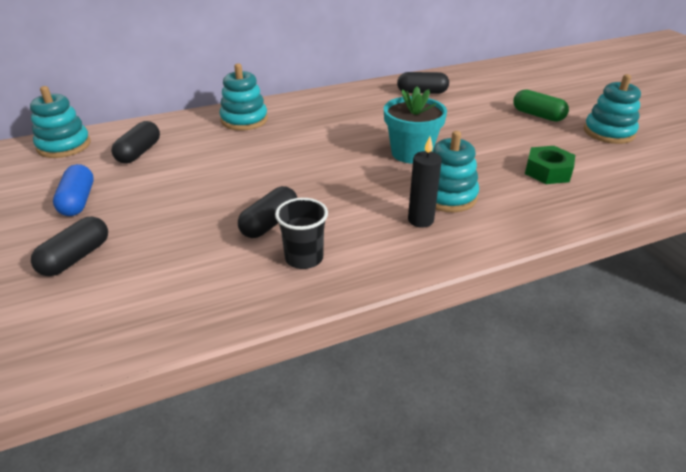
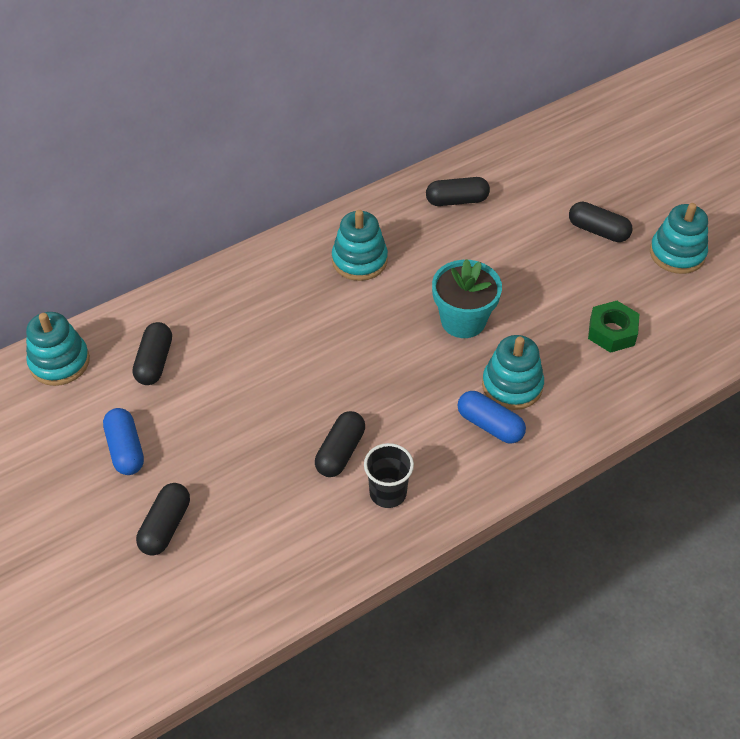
camera: 10 degrees left, 15 degrees up
(244, 120) = (255, 285): turquoise stacking toy -> turquoise stacking toy (359, 260)
(420, 220) = (490, 425): black candle -> blue capsule
(538, 115) = (598, 231): green capsule -> black capsule

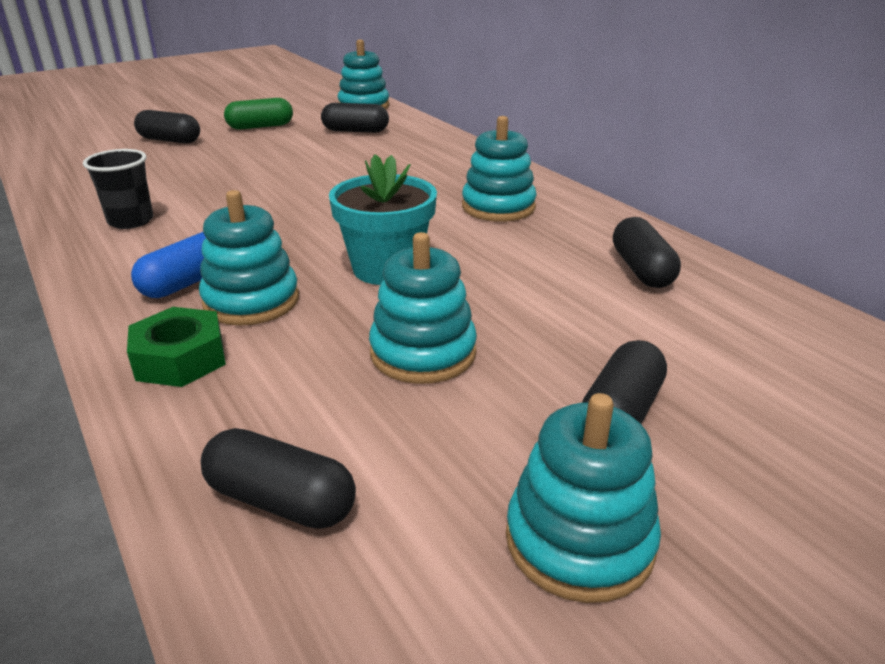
camera: 90 degrees right, 20 degrees down
(125, 449) = (260, 126): blue capsule -> green capsule
(340, 452) = (204, 199): black capsule -> black capsule (281, 500)
(559, 300) = (423, 353): none -> turquoise stacking toy
(612, 332) = (337, 408): green nut -> green nut (180, 359)

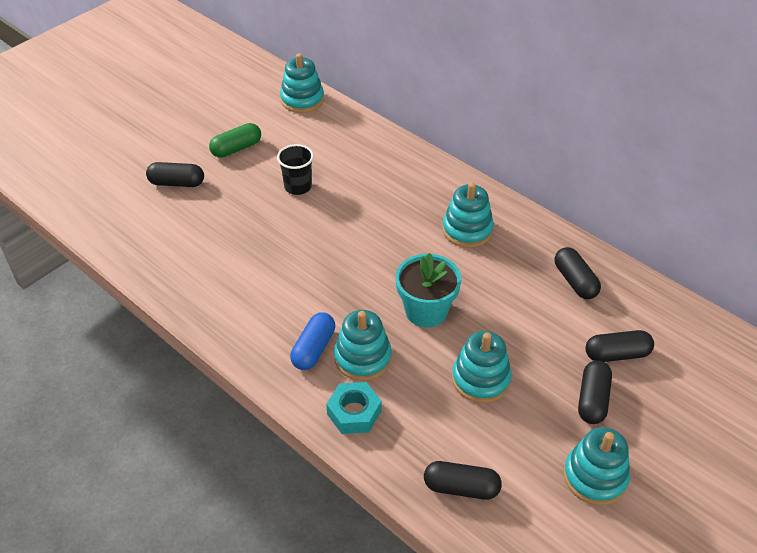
camera: 15 degrees left, 15 degrees up
(131, 221) = (228, 294): black cup -> black cup (298, 187)
(180, 359) = (354, 412): green nut -> turquoise nut
(355, 131) = (317, 142): black capsule -> black capsule (617, 354)

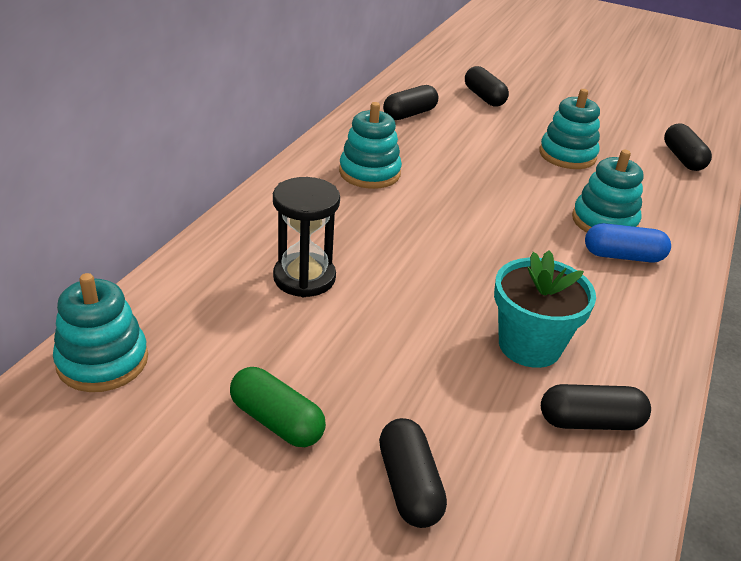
camera: 110 degrees left, 10 degrees down
(298, 187) = (351, 320): black cup -> none
(344, 174) = (304, 278): none -> black hourglass
(354, 412) = (671, 219): turquoise nut -> none
(426, 311) = (509, 189): turquoise flower pot -> turquoise flower pot (529, 345)
(592, 399) = (541, 107): black capsule -> black capsule (590, 422)
(595, 477) = (611, 107): turquoise stacking toy -> none

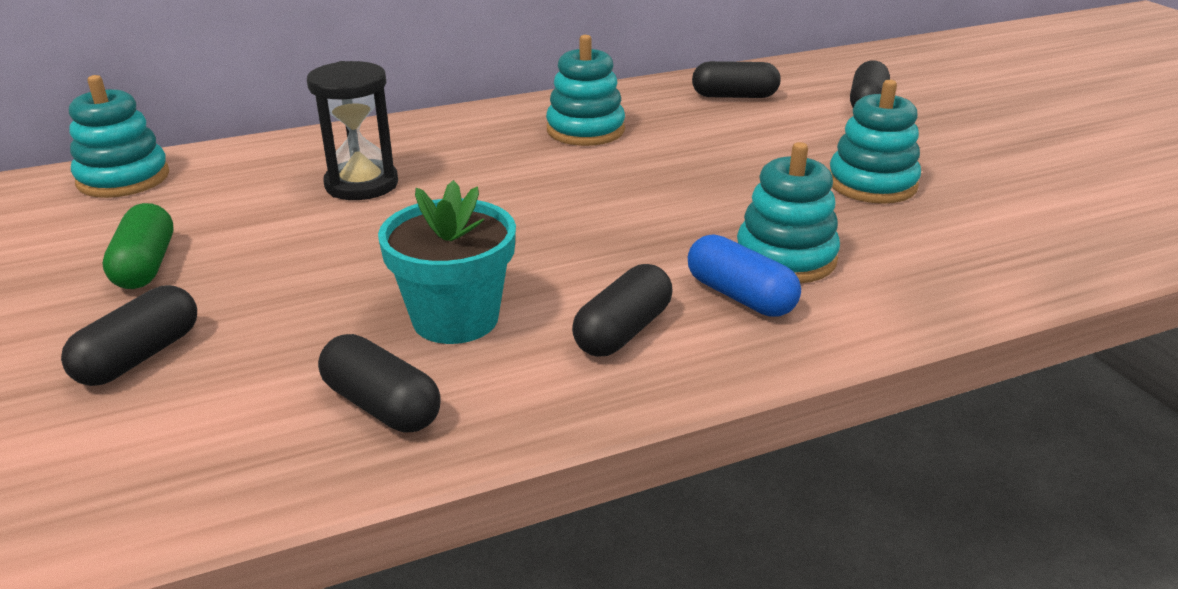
camera: 45 degrees right, 5 degrees down
(683, 158) = (1066, 240): black capsule -> black capsule (623, 331)

